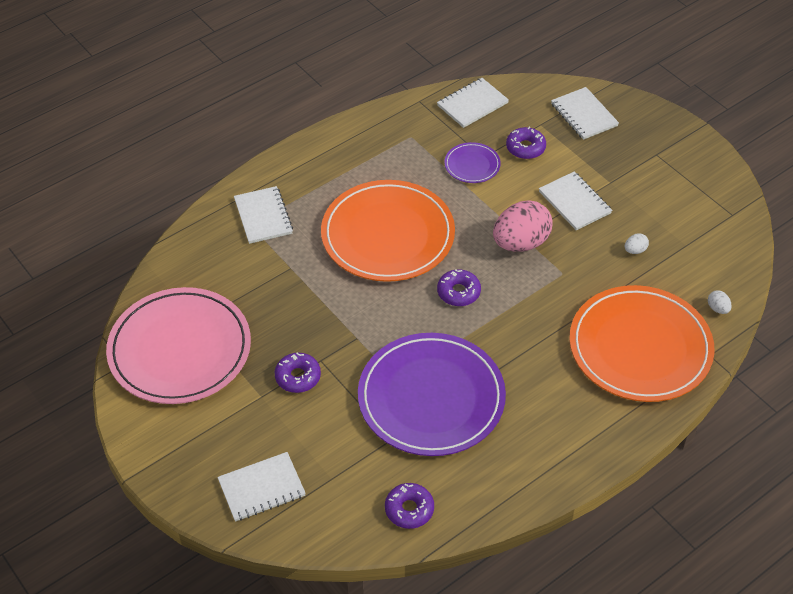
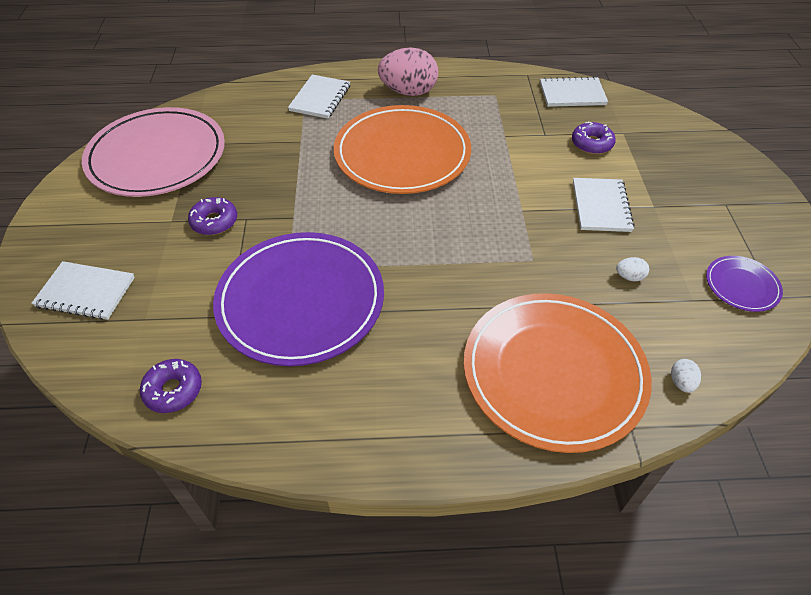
camera: 35 degrees right, 0 degrees up
(458, 292) = (417, 226): purple donut -> none
(472, 165) = (528, 136): purple plate -> purple plate (742, 285)
(520, 243) = (515, 215): pink egg -> pink egg (408, 92)
(584, 115) = (674, 142): white notebook -> none

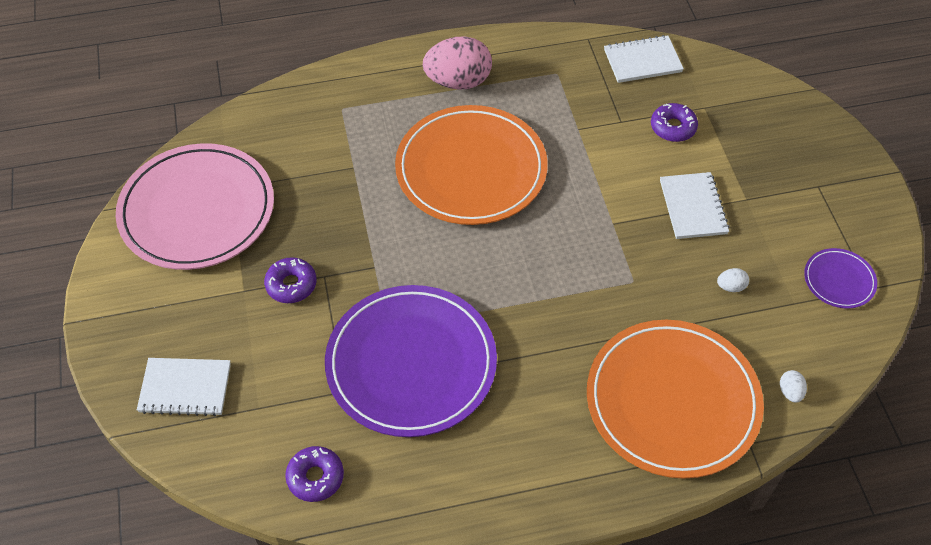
camera: 10 degrees left, 5 degrees up
(320, 98) = (358, 104): white notebook -> none

